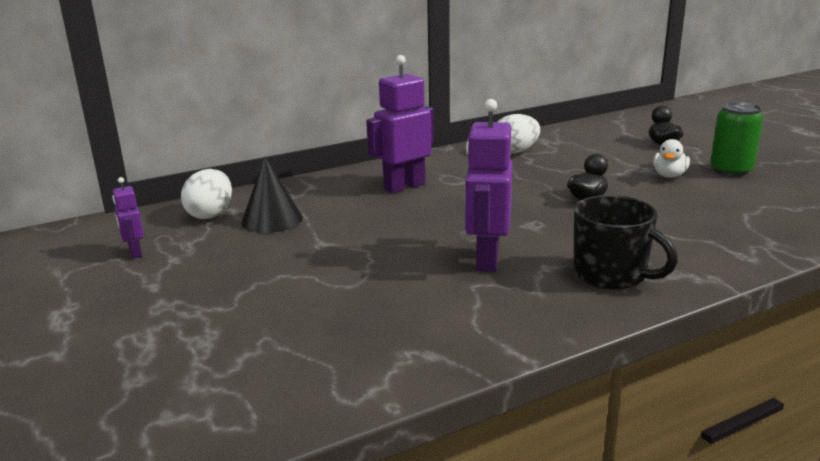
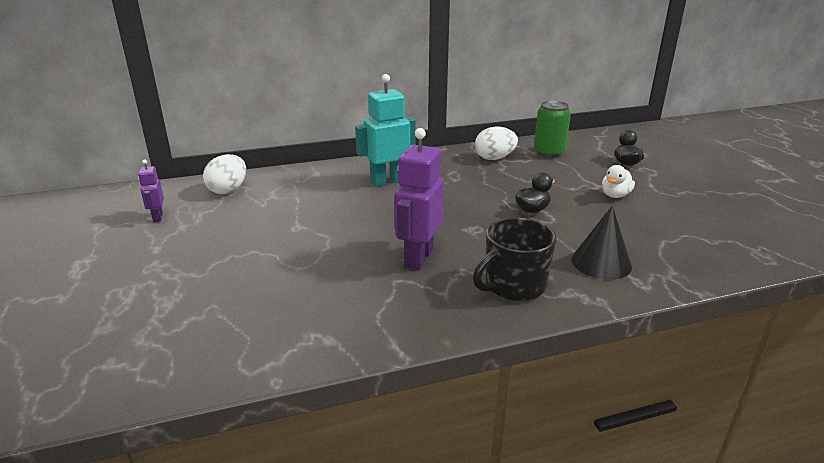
camera: 10 degrees right, 5 degrees up
(272, 220) = (271, 200): black cone -> black cone (601, 262)
(404, 186) = (387, 181): purple robot -> turquoise robot
(611, 275) = (513, 286): black mug -> black mug turned 90 degrees clockwise
(731, 170) = (673, 196): green can -> green can (549, 152)

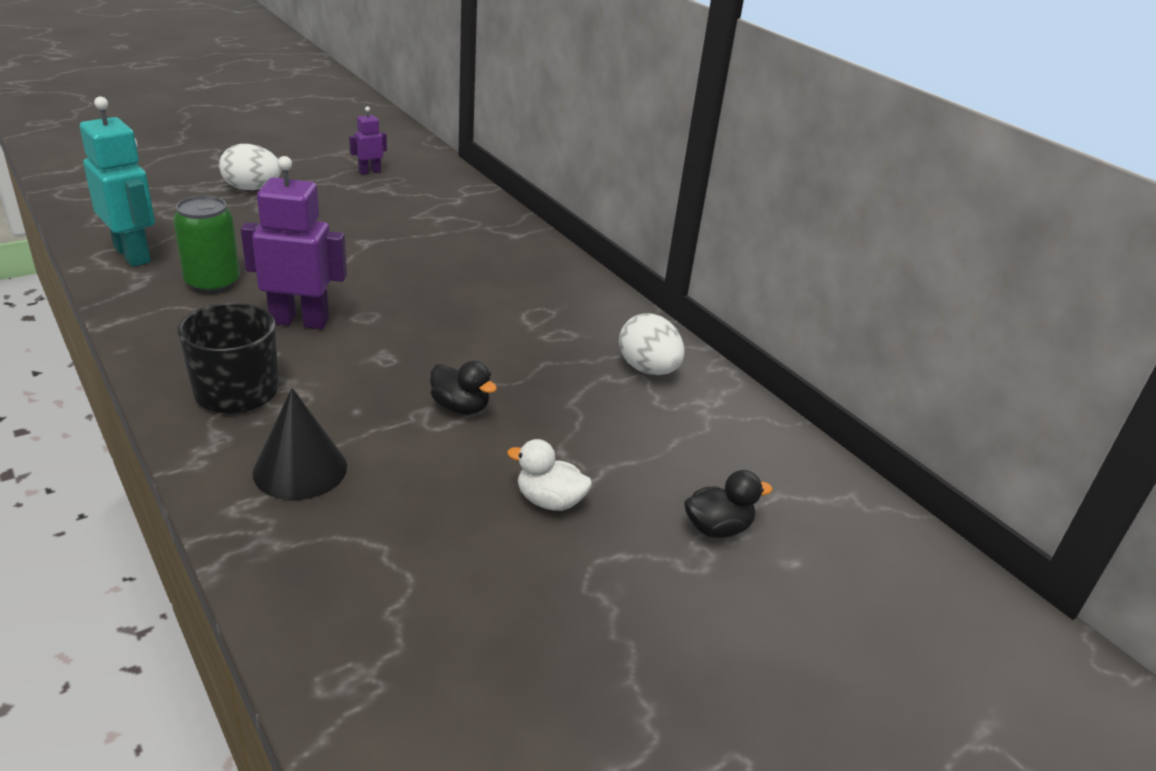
camera: 70 degrees right, 5 degrees up
(228, 190) = (445, 193): white egg -> white egg (252, 188)
(387, 181) = (512, 284): turquoise robot -> turquoise robot (133, 255)
(549, 152) = (712, 428): green can -> green can (213, 283)

